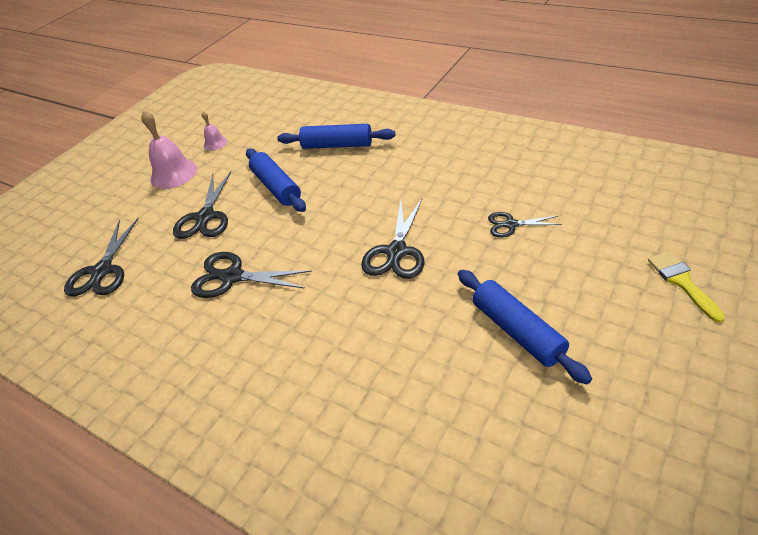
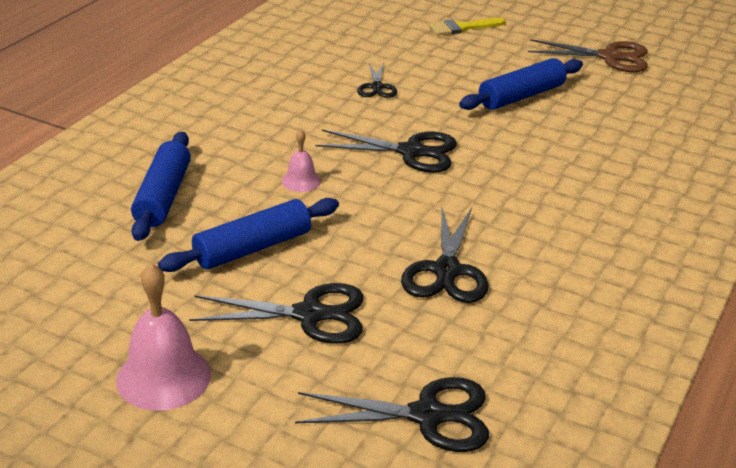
camera: 100 degrees left, 10 degrees down
(215, 143) = (80, 334): pink bell -> pink bell (301, 181)
(661, 435) = (609, 57): none -> brown scissors

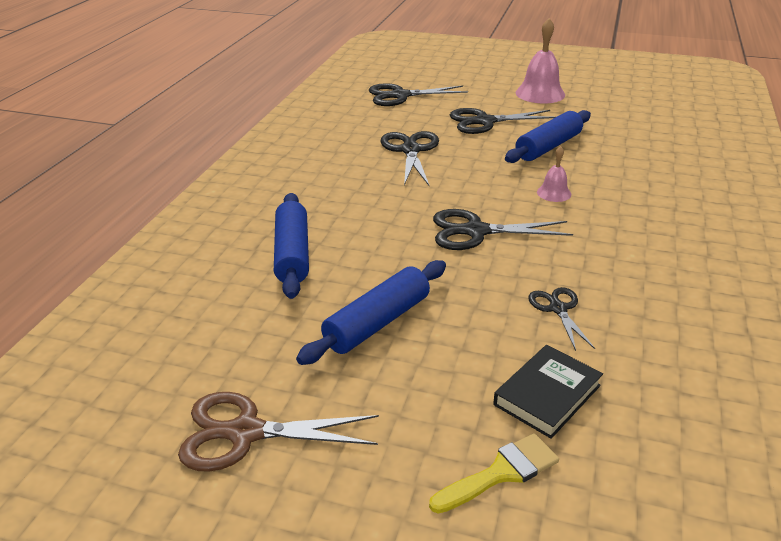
camera: 170 degrees right, 0 degrees up
(163, 197) = (646, 168): blue rolling pin -> blue rolling pin (292, 254)
(417, 49) = (547, 395): none -> black book

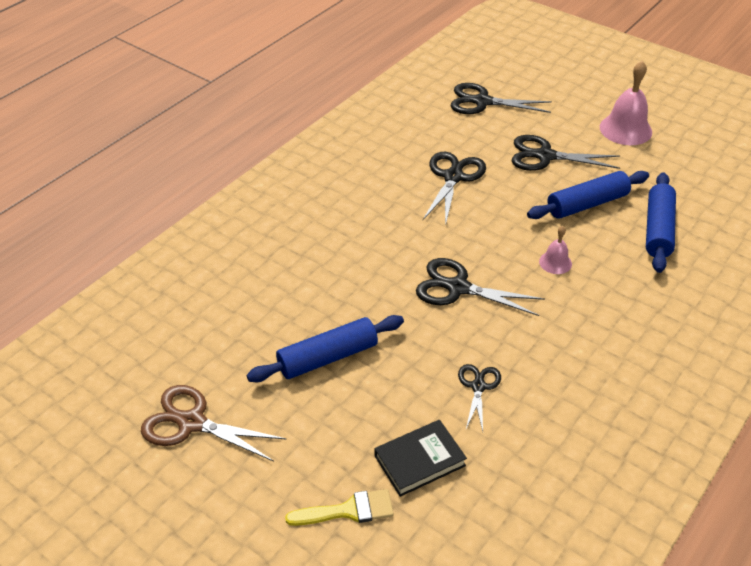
camera: 20 degrees right, 10 degrees up
(292, 254) = (295, 271): blue rolling pin -> blue rolling pin (658, 230)

